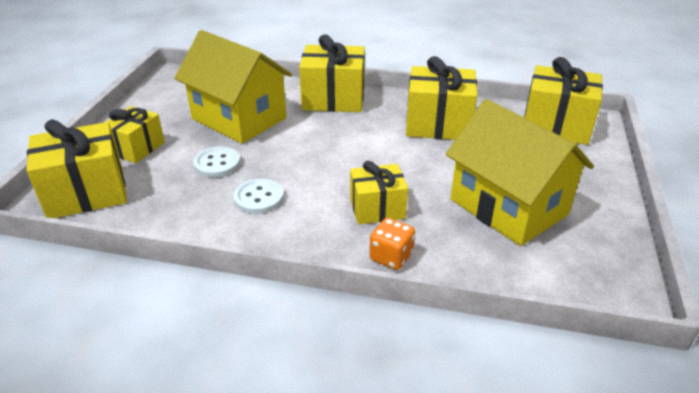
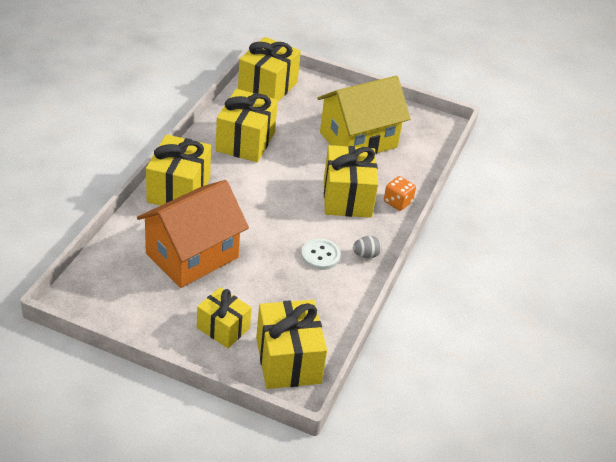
camera: 85 degrees left, 5 degrees up
(217, 163) = (265, 275): white button -> none
(239, 118) = (192, 255): yellow house -> orange house
(269, 235) = (366, 255): none -> grey egg
(377, 208) = (347, 197): yellow gift -> yellow gift, size x1.57

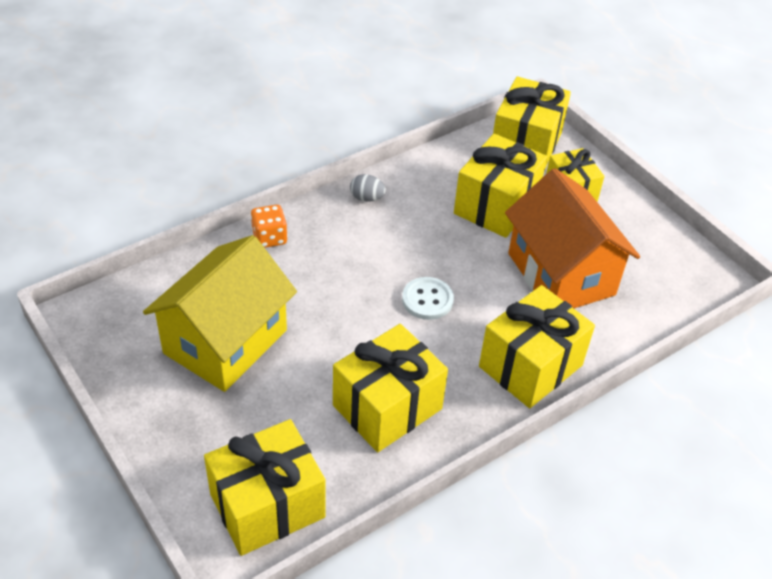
camera: 145 degrees left, 5 degrees up
(192, 255) = (561, 274): orange house -> orange house turned 75 degrees clockwise
(320, 255) = (416, 217): white button -> white button (427, 300)
(347, 197) = (324, 267): yellow gift -> yellow gift (496, 205)
(358, 140) = (225, 342): yellow house -> yellow house turned 60 degrees counterclockwise

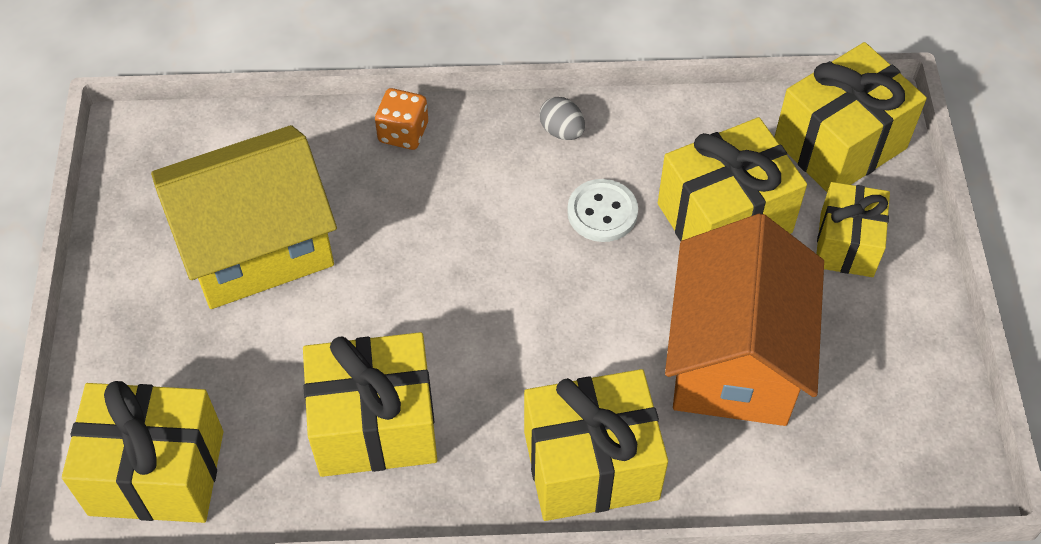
camera: 35 degrees right, 10 degrees up
(427, 300) = (530, 309): white button -> white button (602, 212)

